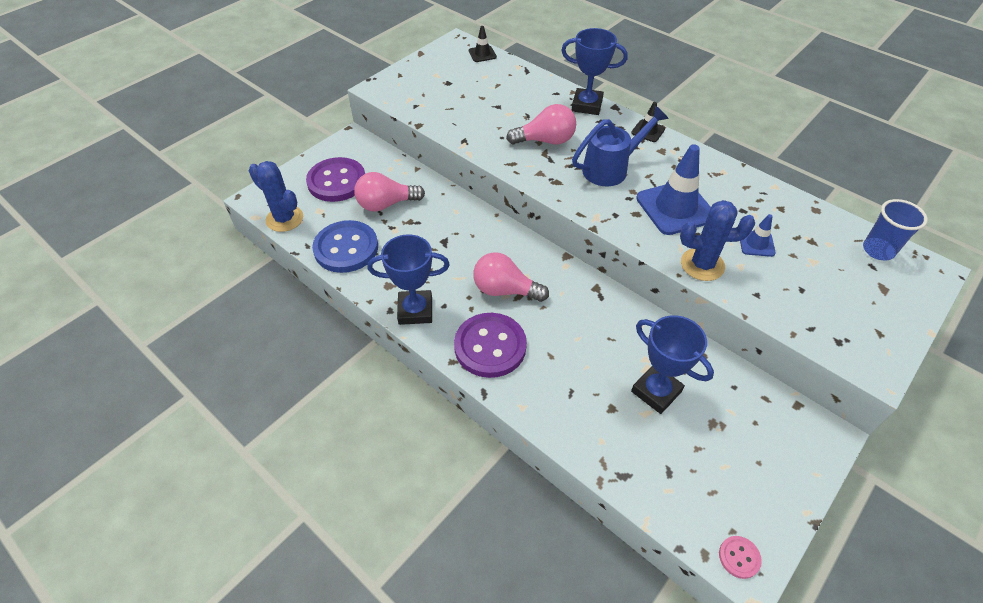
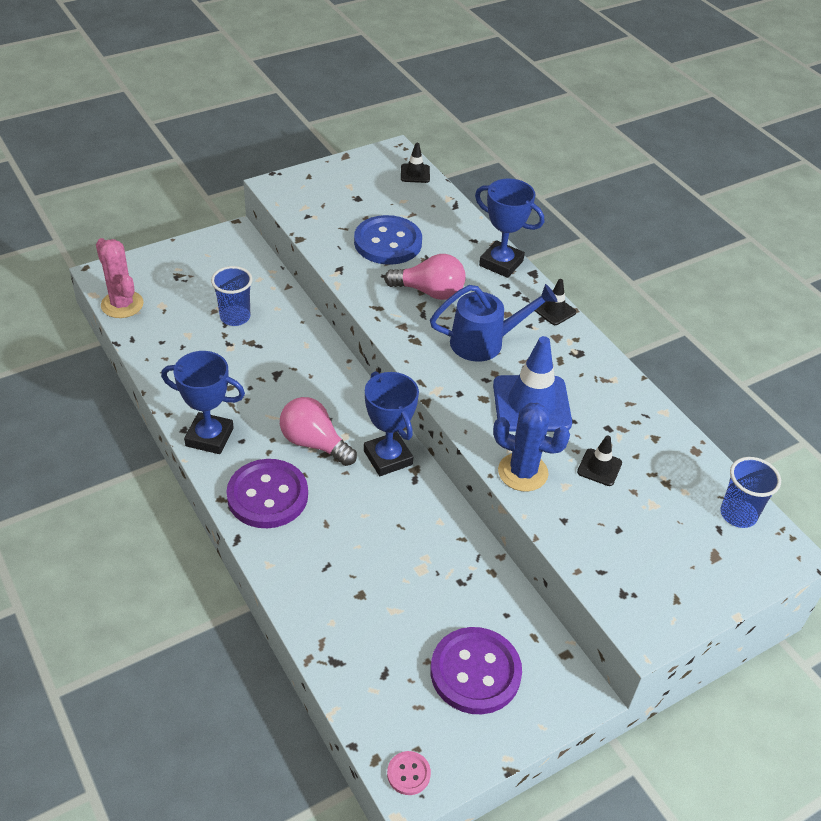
camera: 15 degrees right, 5 degrees down
(284, 219) = (122, 304): blue cactus -> pink cactus
(337, 181) = (195, 278): purple button -> purple button (475, 672)
(346, 248) = (170, 353): blue button -> blue button (388, 242)
(386, 204) = (235, 317): pink light bulb -> blue cup
(656, 391) = (417, 593): blue trophy -> blue trophy (388, 458)
(756, 243) = (599, 467): blue traffic cone -> black traffic cone

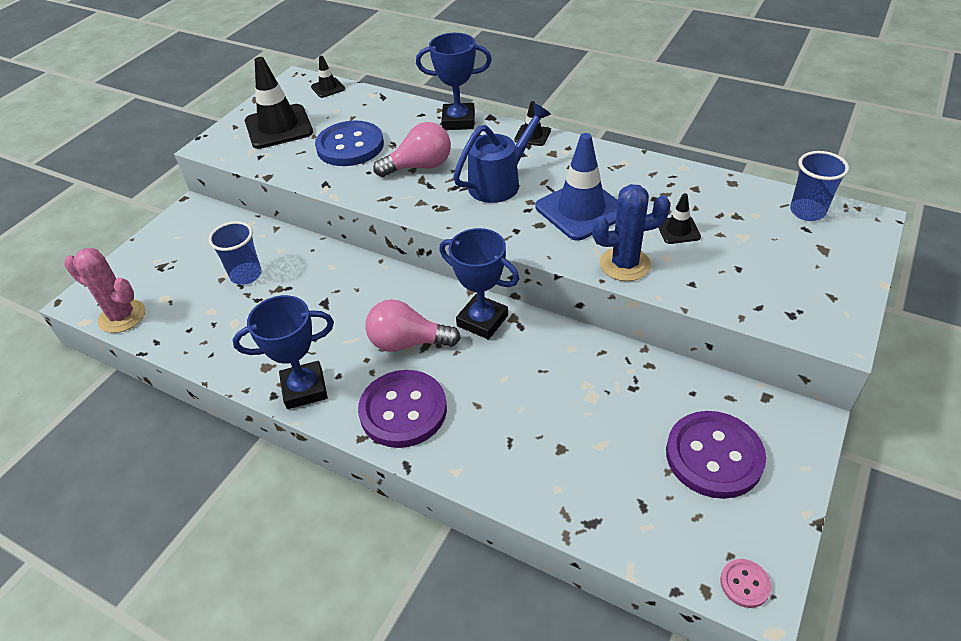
camera: 25 degrees left, 0 degrees up
(343, 194) = (279, 127): none -> black traffic cone

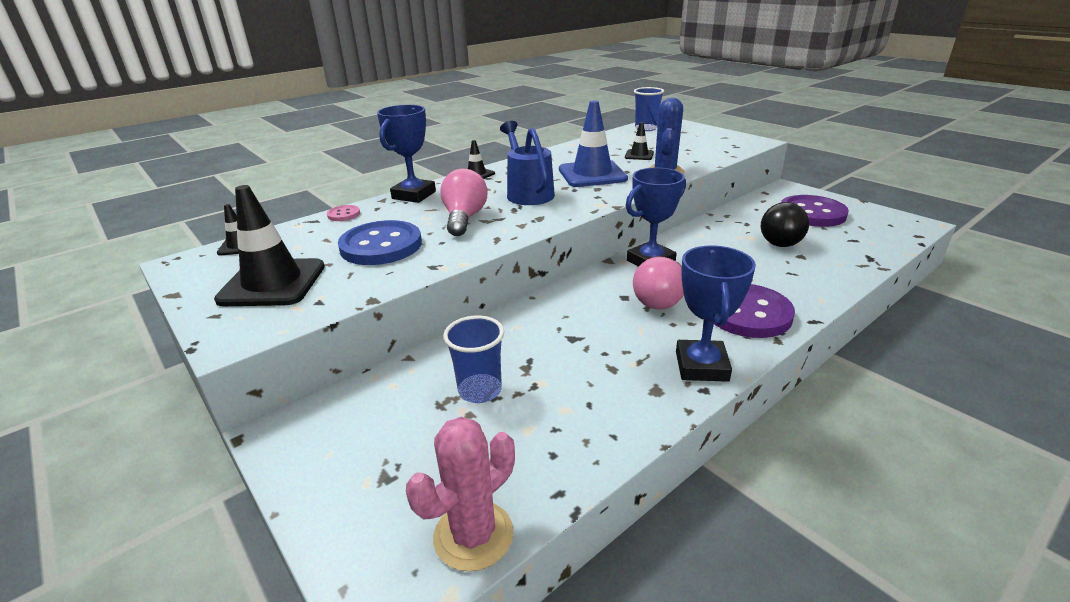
camera: 70 degrees left, 15 degrees down
(598, 424) = (779, 240): none -> black light bulb
(744, 584) = (911, 225): pink button -> pink button (344, 214)

